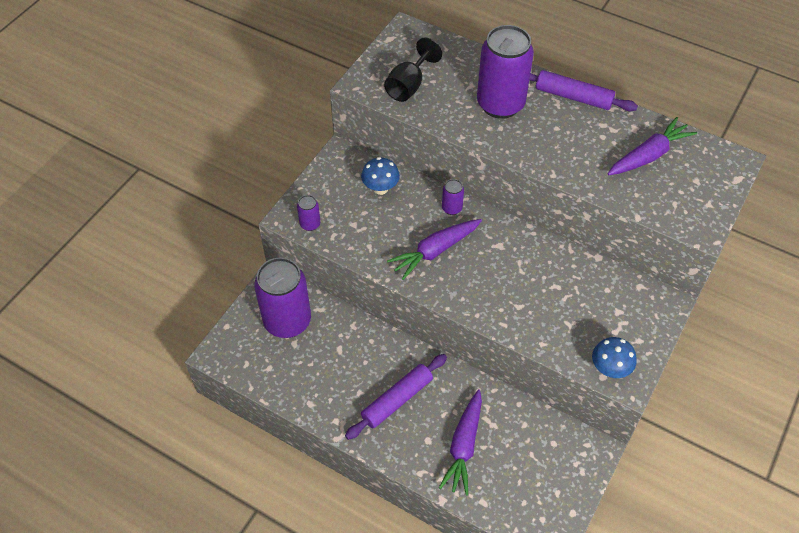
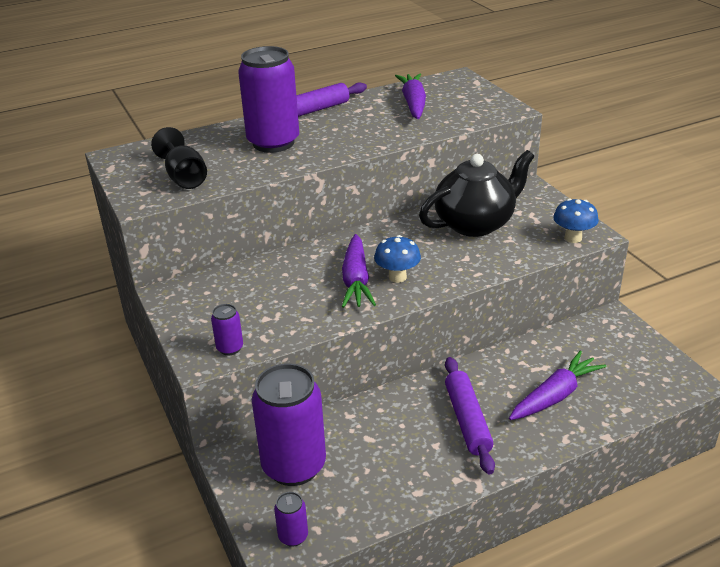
camera: 55 degrees left, 20 degrees down
(380, 188) = (243, 284): blue mushroom -> blue mushroom (397, 277)
(452, 208) = (318, 252): purple can -> purple can (293, 536)
(463, 446) = (555, 396): purple carrot -> purple carrot turned 90 degrees counterclockwise
(574, 289) = (475, 224): none -> black teapot

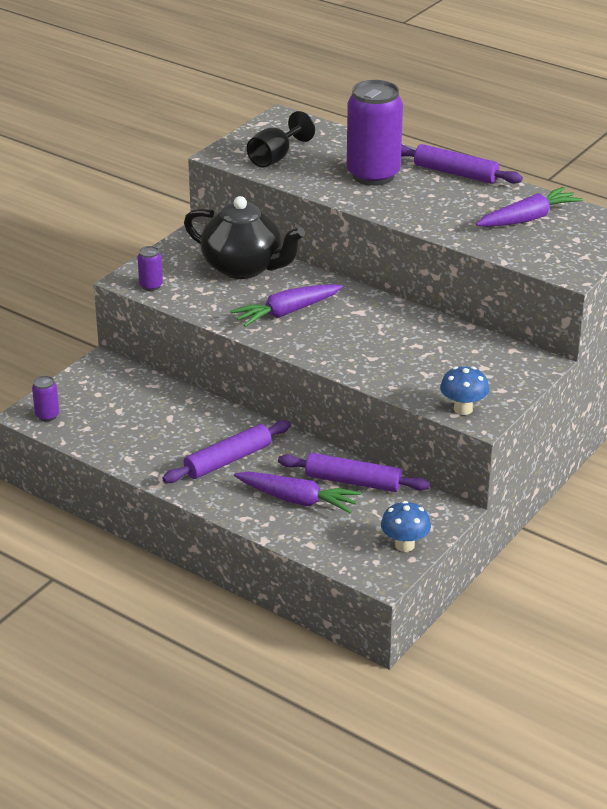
camera: 60 degrees right, 0 degrees up
(294, 466) = (114, 393): purple can -> none
(397, 277) = (309, 331): blue mushroom -> blue mushroom (404, 545)
(475, 224) = (437, 348): black teapot -> black teapot (244, 268)
(545, 354) = (353, 481): none -> purple rolling pin

